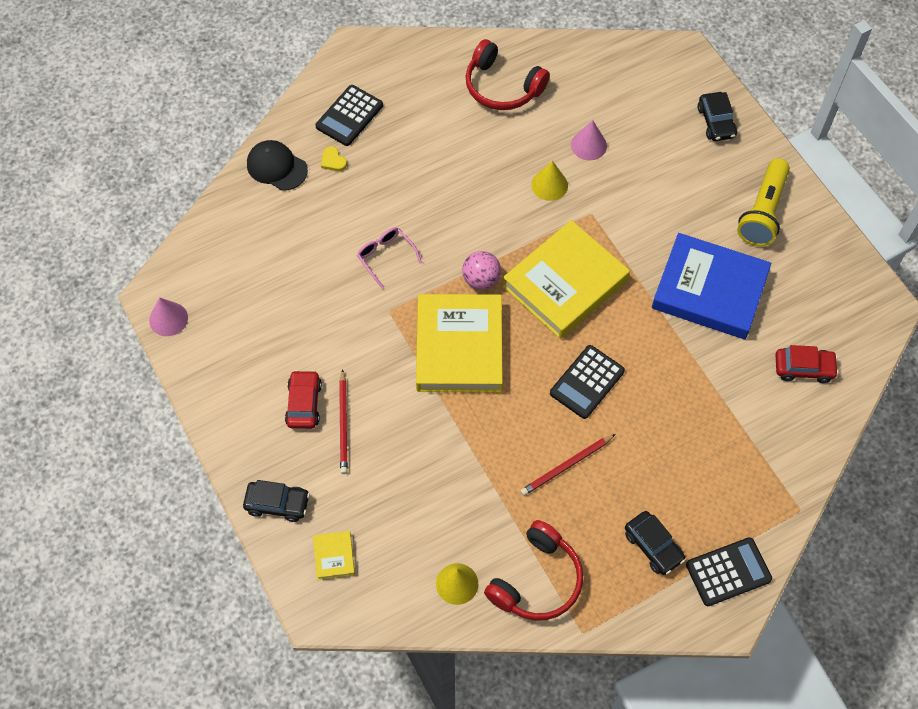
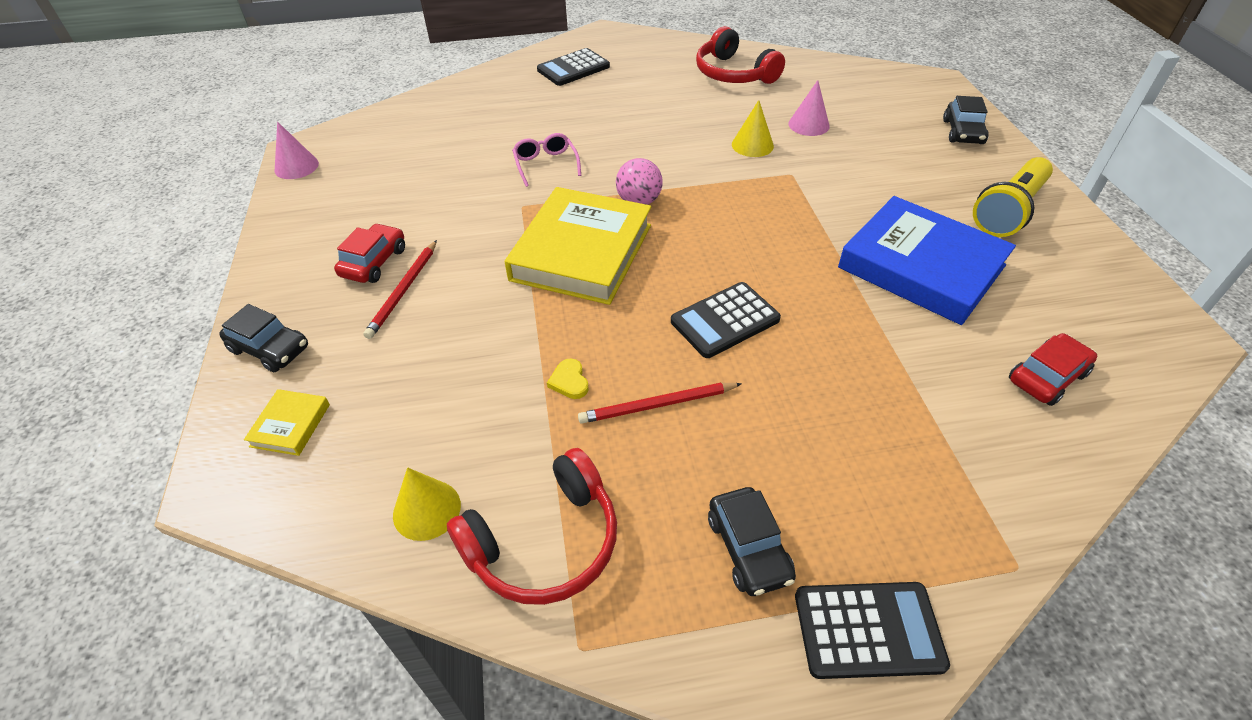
camera: 20 degrees right, 15 degrees down
(276, 167) = (483, 87): black cap -> none
(333, 161) = (538, 92): yellow heart -> yellow heart (569, 381)
(565, 283) = (736, 224): yellow book -> none
(803, 368) = (1047, 377): red car -> red car turned 60 degrees counterclockwise

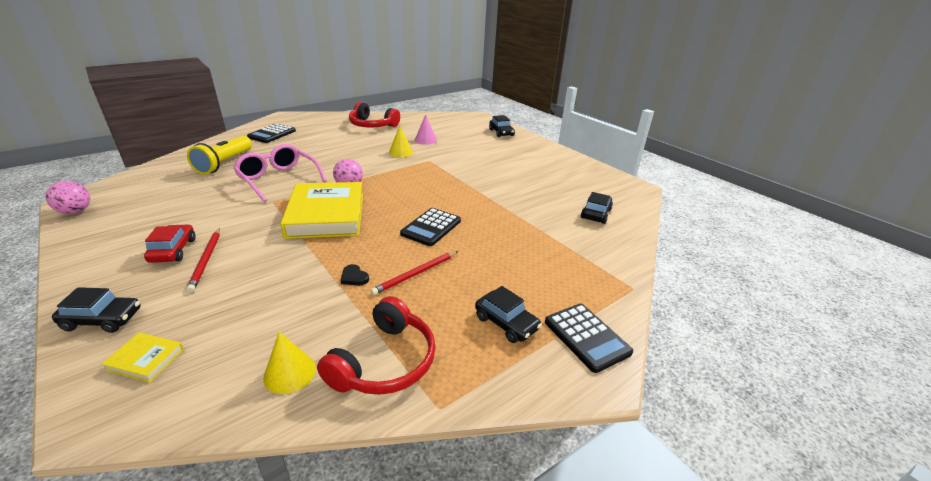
camera: 30 degrees left, 15 degrees down
(290, 425) = (146, 360): yellow book -> yellow book turned 60 degrees counterclockwise
(296, 166) = (75, 211): pink cone -> pink ball
(546, 165) = (278, 179): pink glasses -> pink glasses, size x1.77
(569, 381) = (354, 277): yellow heart -> black heart
(868, 630) = (586, 337): black calculator -> black calculator turned 90 degrees clockwise
(921, 266) = (515, 185): blue book -> none
(1008, 211) = (540, 158): yellow flashlight -> yellow flashlight (224, 163)
(1047, 377) = (595, 214): red car -> black car

